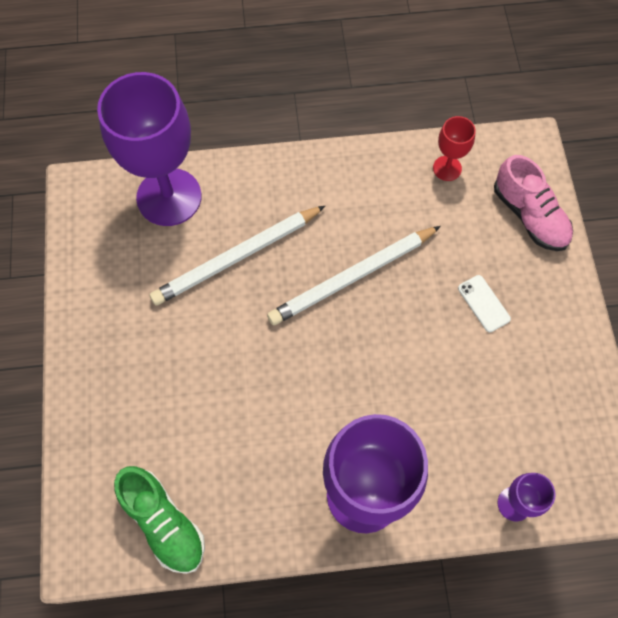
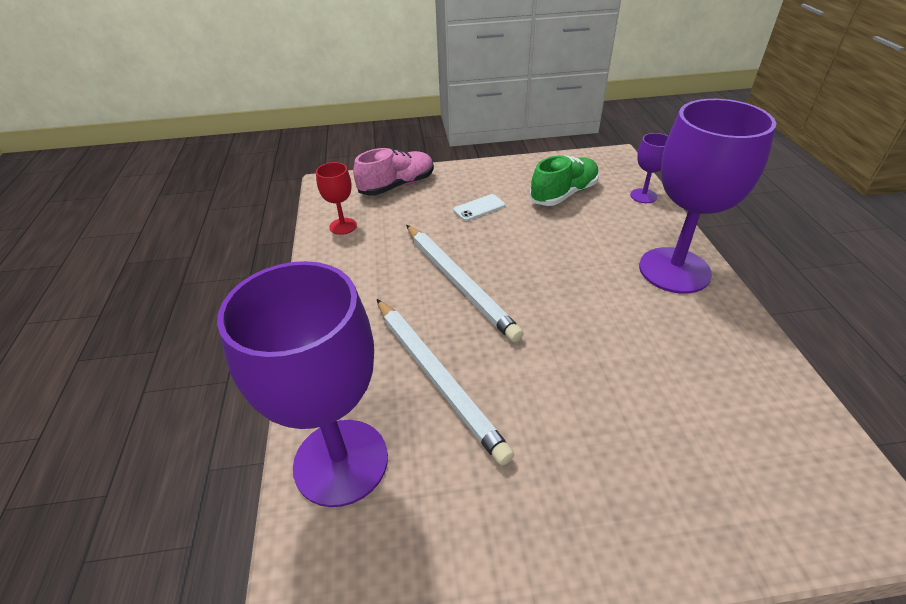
camera: 90 degrees left, 25 degrees down
(164, 522) = (786, 423): green shoe -> green shoe (564, 194)

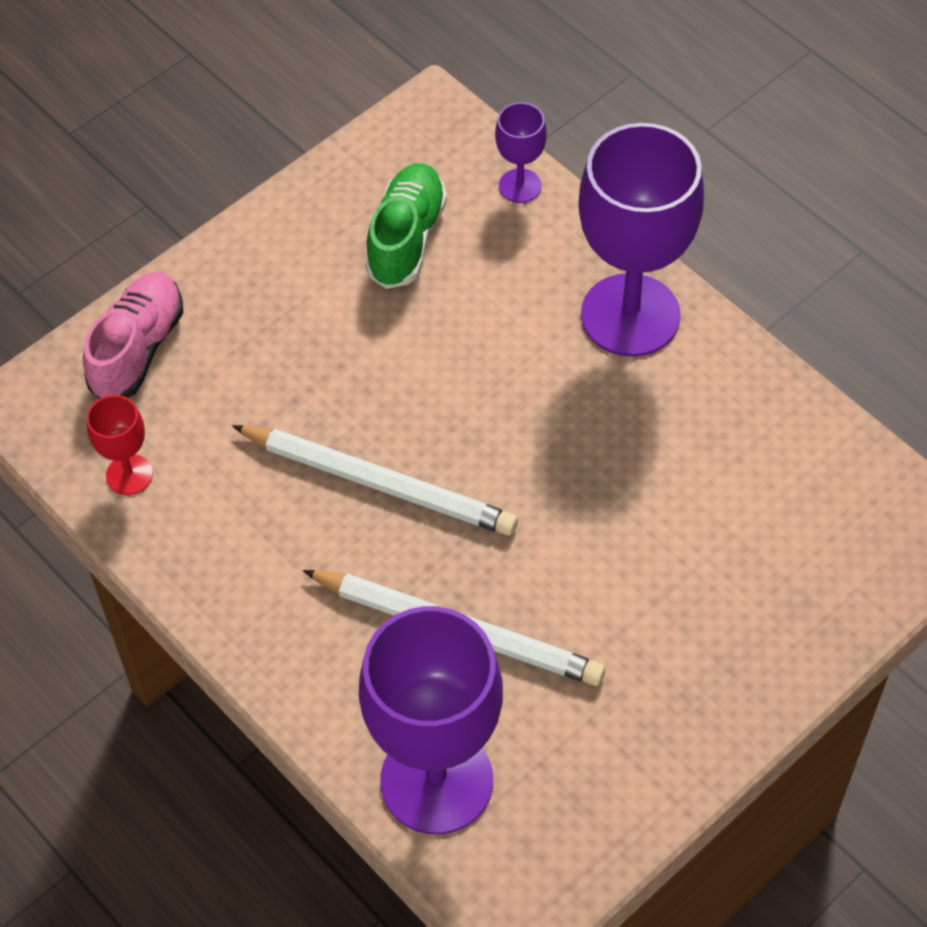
camera: 35 degrees left, 15 degrees up
(479, 208) = (303, 331): white phone -> none

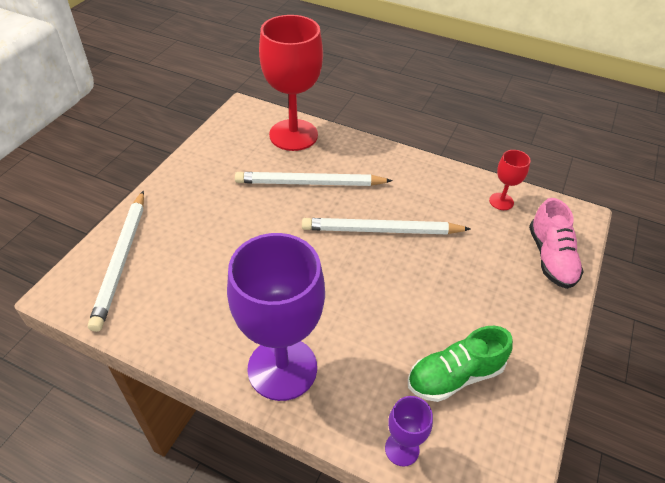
camera: 155 degrees right, 10 degrees down
(406, 238) = (454, 376): green shoe -> green shoe turned 75 degrees clockwise
(436, 781) = (293, 135): purple goblet -> red goblet
(841, 562) = (121, 260): none -> white pencil

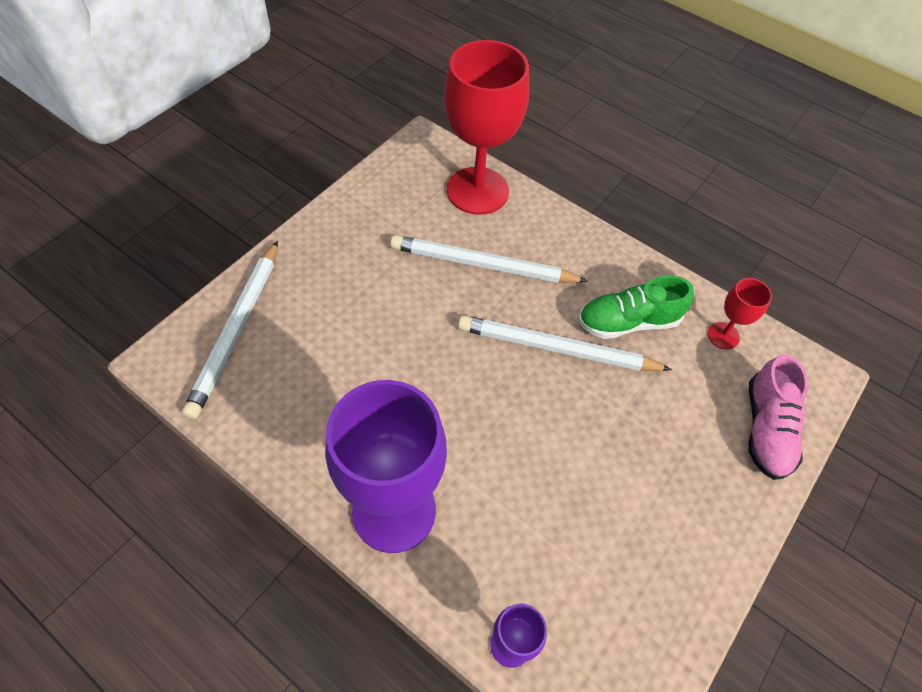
camera: 10 degrees right, 10 degrees up
(454, 376) = (598, 565): green shoe -> green shoe (628, 322)

